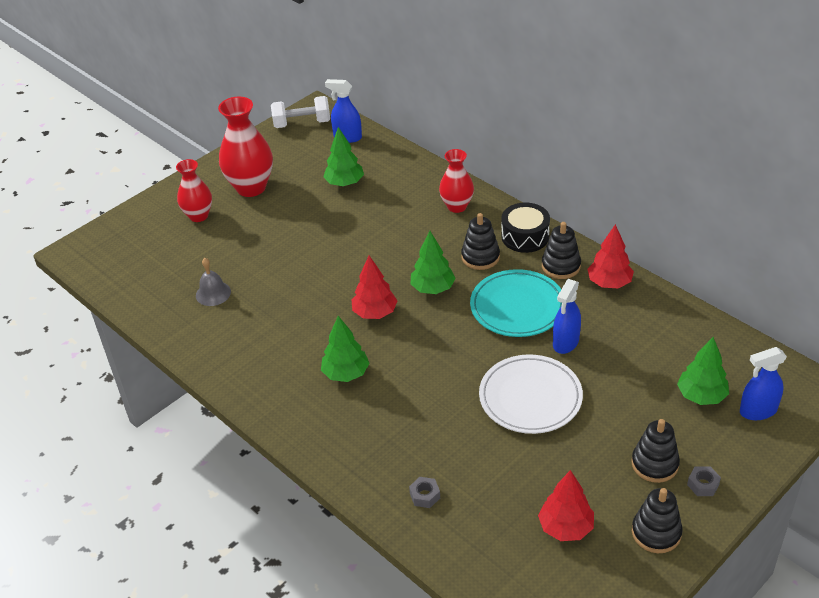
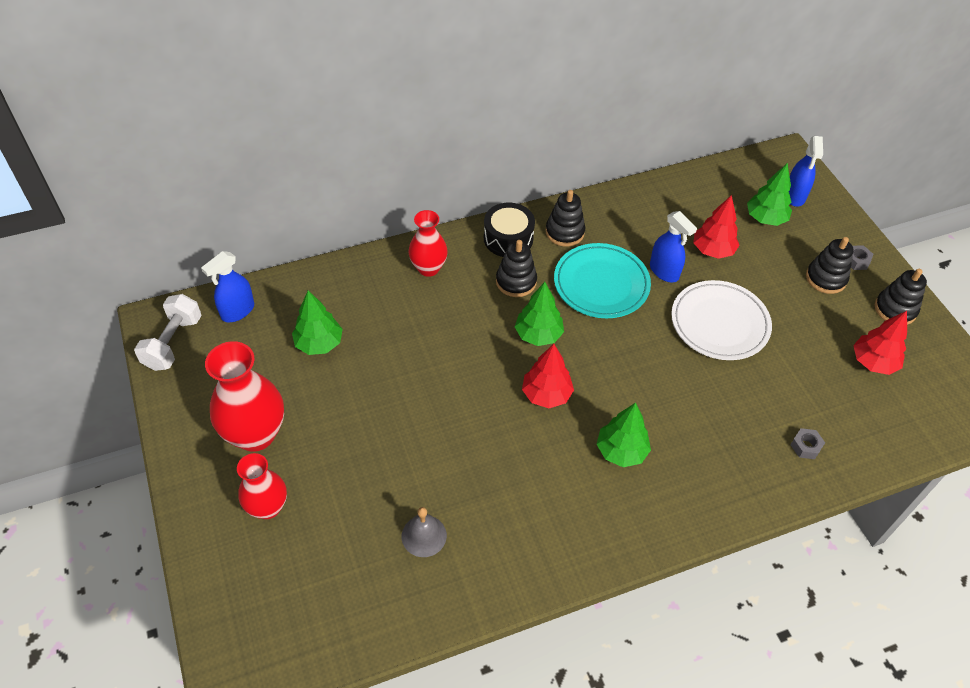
camera: 70 degrees left, 10 degrees up
(609, 283) = (606, 211): red tree -> red tree (712, 250)

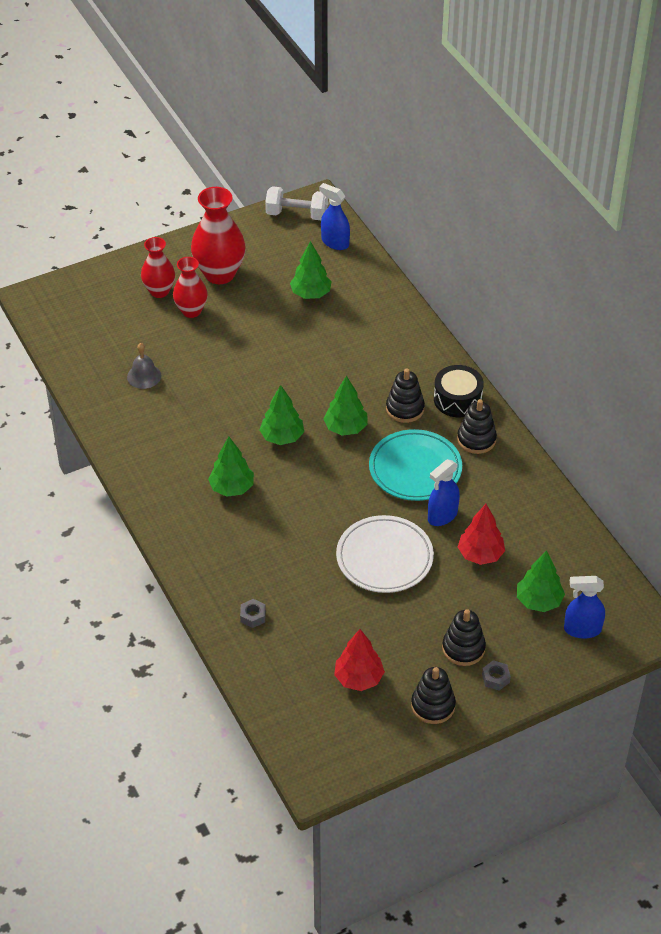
camera: 85 degrees right, 5 degrees down
(428, 268) = (407, 349): red vase -> red vase (191, 311)
(546, 394) = (282, 437): red tree -> green tree

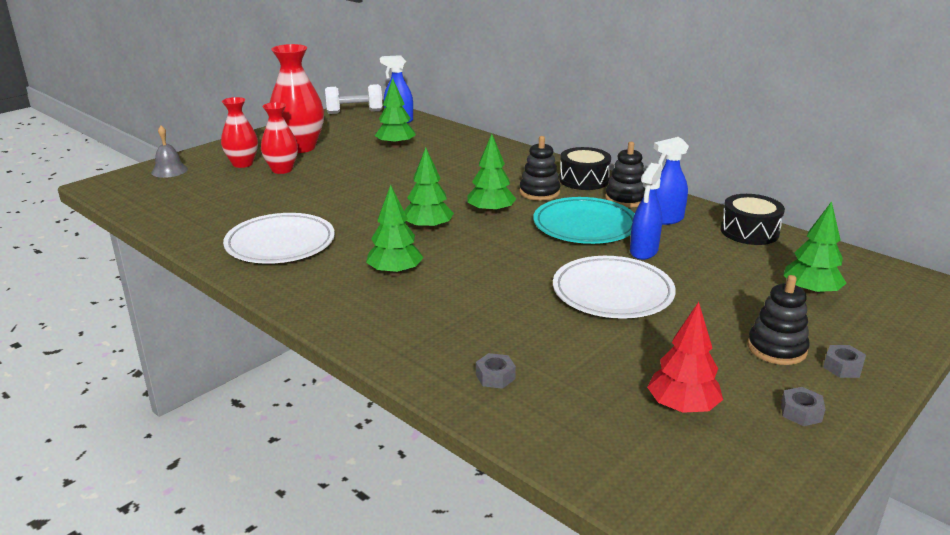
camera: 20 degrees left, 20 degrees down
(144, 376) = (249, 214): grey bell -> grey bell (169, 170)
(157, 426) = (280, 244): none -> white plate
(433, 705) = (801, 412): black stacking toy -> grey nut
(480, 554) = (711, 271): red tree -> none
(551, 515) = (749, 232): none -> black drum
(582, 629) = (880, 304): blue spray bottle -> blue spray bottle (665, 219)

